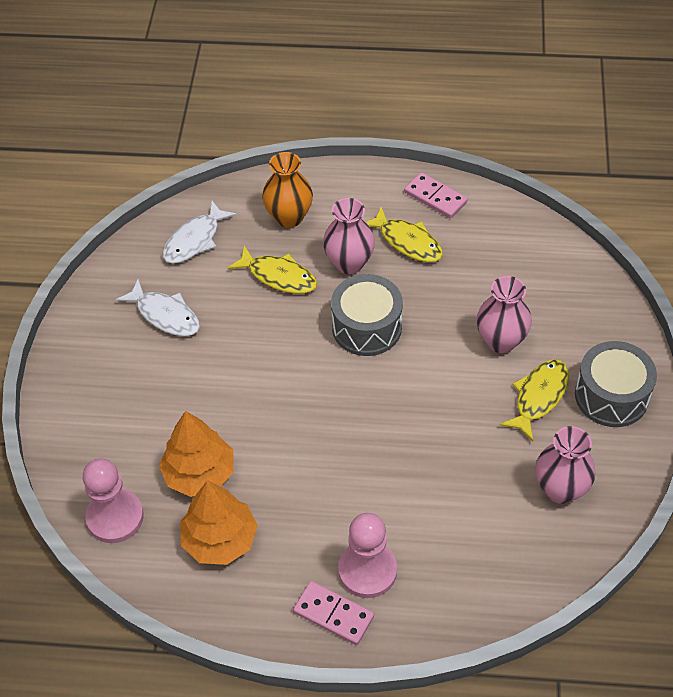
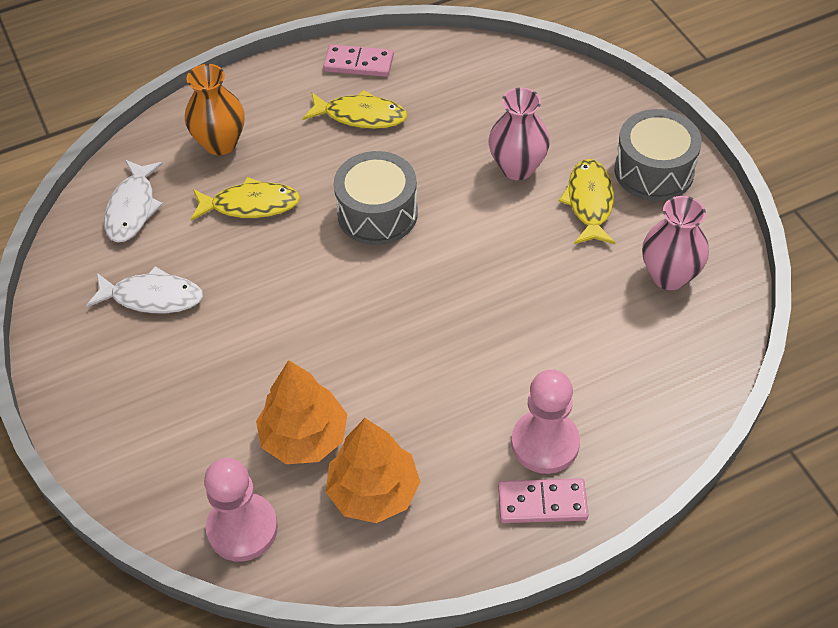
camera: 30 degrees left, 0 degrees up
(349, 263) = (315, 160): pink vase -> none

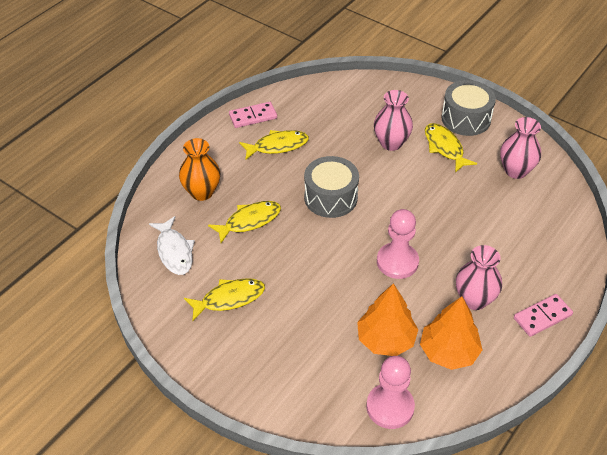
camera: 30 degrees left, 5 degrees down
(152, 297) = (229, 299): white fish -> yellow fish
(464, 436) = (474, 300): none -> pink vase
(545, 443) = (519, 285): pink pawn -> pink pawn (397, 262)

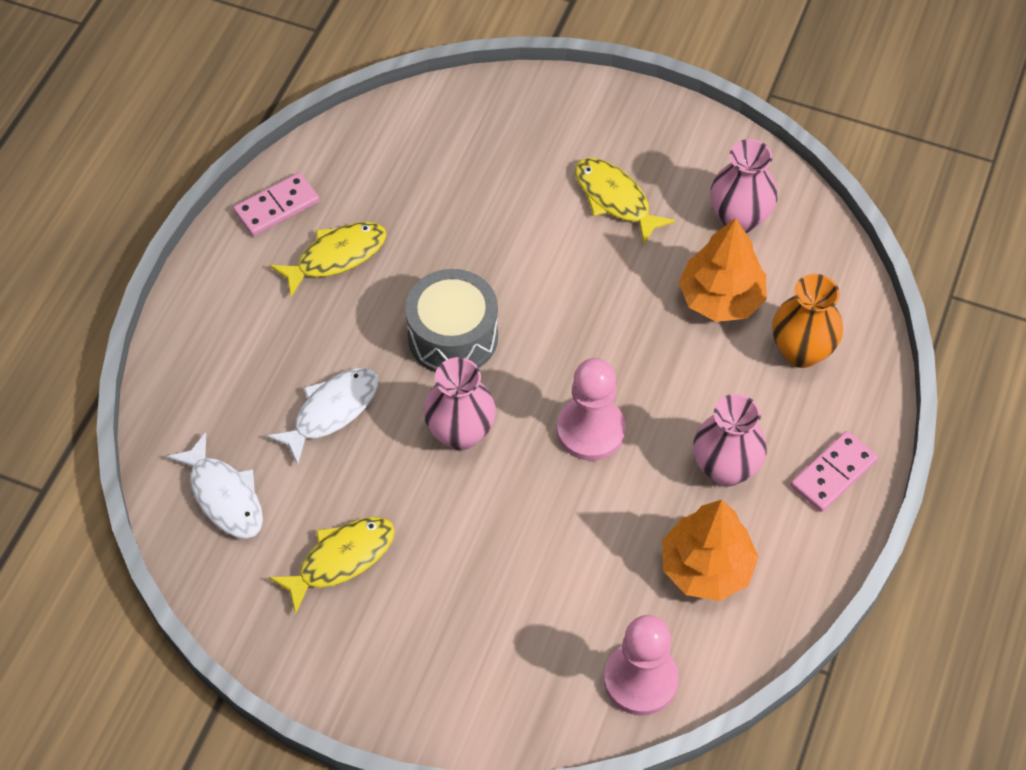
camera: 15 degrees left, 10 degrees up
(202, 192) = (235, 375): orange vase -> orange vase (801, 351)
(249, 221) = (331, 411): yellow fish -> white fish
(386, 339) = (606, 570): orange tree -> orange tree (721, 298)
(391, 143) = (525, 209): pink vase -> pink vase (460, 433)
(466, 118) = (637, 135): grey drum -> none

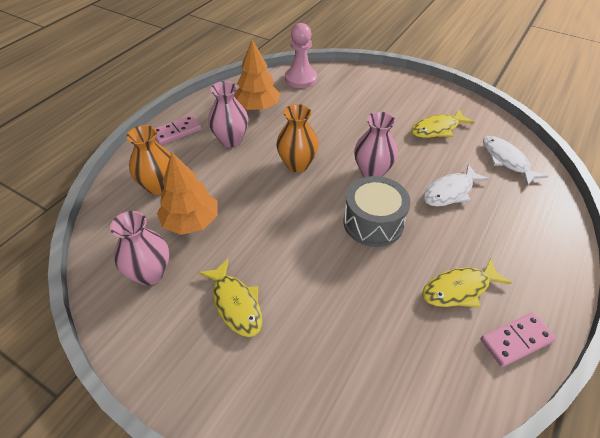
camera: 170 degrees left, 10 degrees down
(590, 430) = (297, 164): pink pawn -> orange vase

